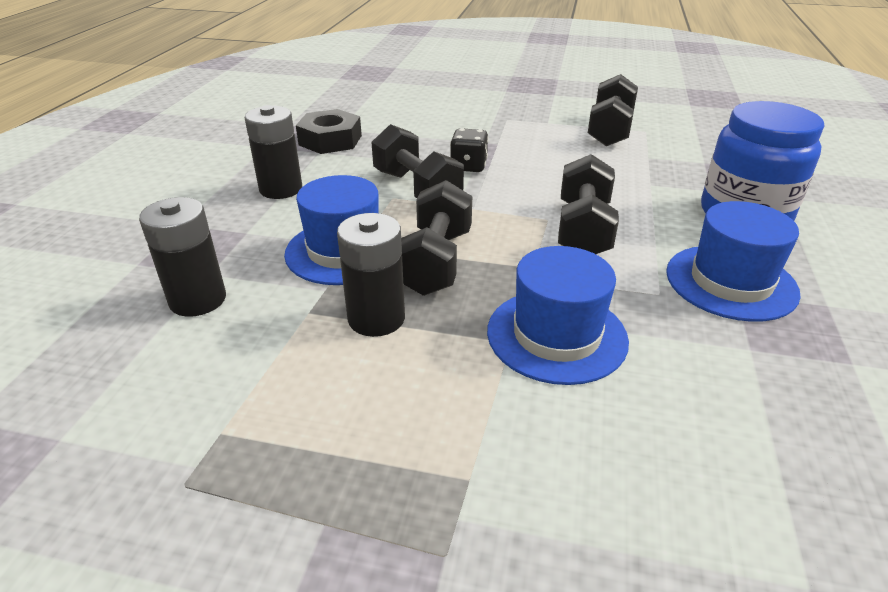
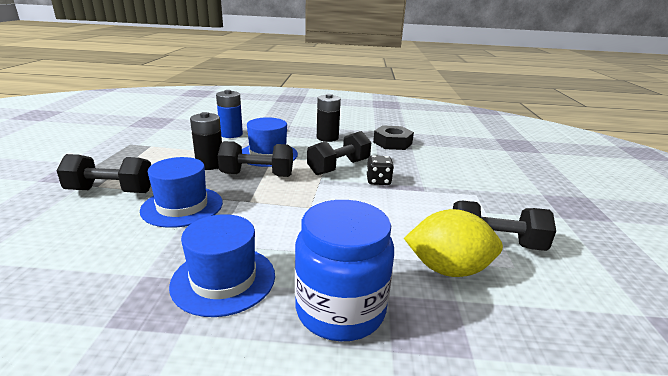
camera: 80 degrees right, 10 degrees down
(198, 300) = (231, 134): black battery -> blue battery
(583, 230) = (297, 220): black dumbbell -> black dumbbell (111, 191)
(660, 158) = (448, 269): none -> yellow lemon

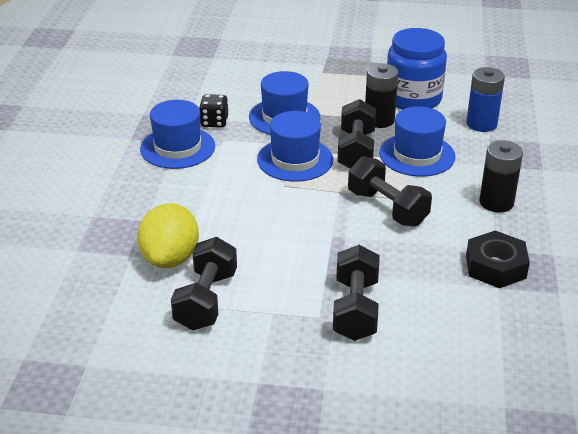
camera: 95 degrees right, 10 degrees up
(111, 191) = (312, 80): black dumbbell -> black dumbbell (355, 309)
(266, 201) = (295, 160): none -> blue hat
(340, 309) = (135, 197): blue jar -> blue jar (413, 99)
(378, 181) = (350, 237): black dice -> black dice (214, 122)

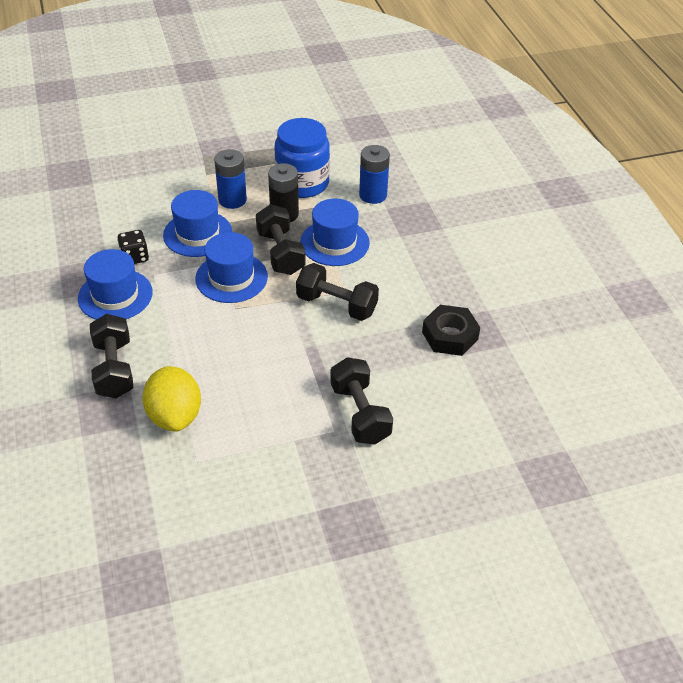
camera: 25 degrees left, 10 degrees up
(206, 300) = (230, 447): black dumbbell -> black dumbbell (114, 369)
(334, 97) = (232, 200): none -> blue battery
(496, 202) = (422, 272): black battery -> none

